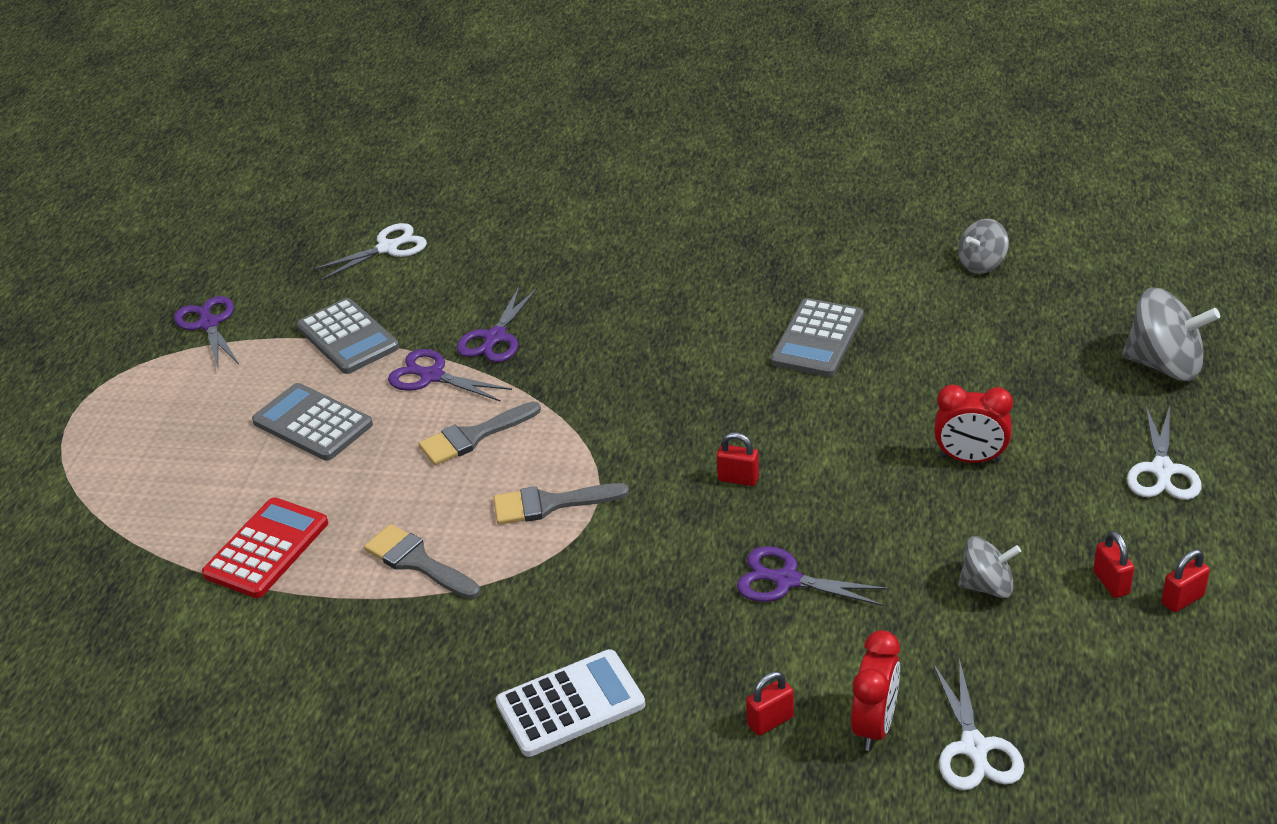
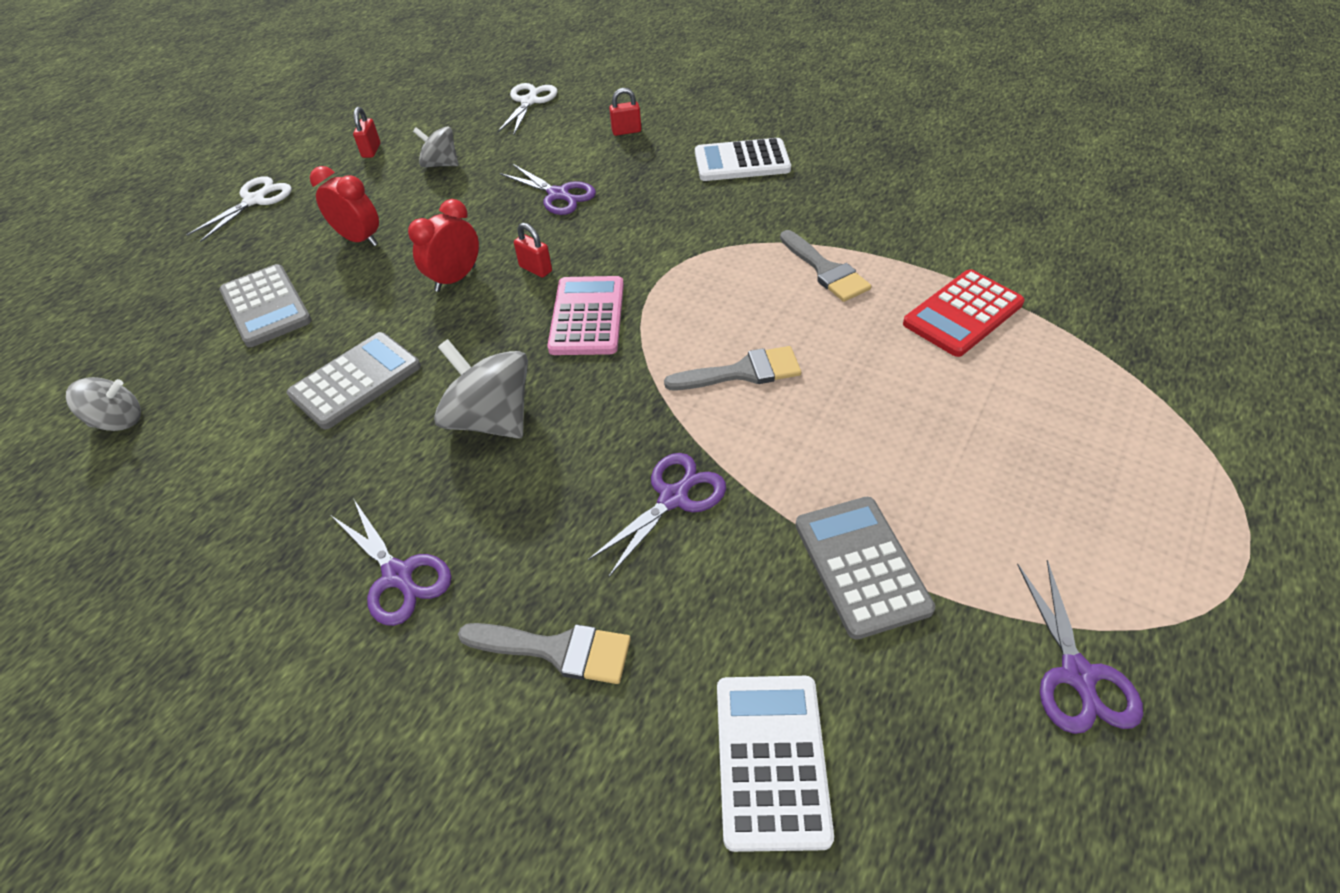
camera: 160 degrees left, 10 degrees up
(312, 423) = (914, 440): grey calculator -> grey calculator (266, 306)
(388, 248) = (771, 760): white scissors -> white calculator
(431, 376) = (766, 463): purple scissors -> purple scissors (398, 576)
(550, 504) = (697, 288): grey brush -> grey brush (557, 650)
(648, 446) = (587, 316): none -> pink calculator
(875, 725) = (571, 119): red clock -> red clock (455, 279)
(1164, 365) = (140, 270): grey spinning top -> grey spinning top (491, 419)
(1182, 599) = (346, 135): red padlock -> none

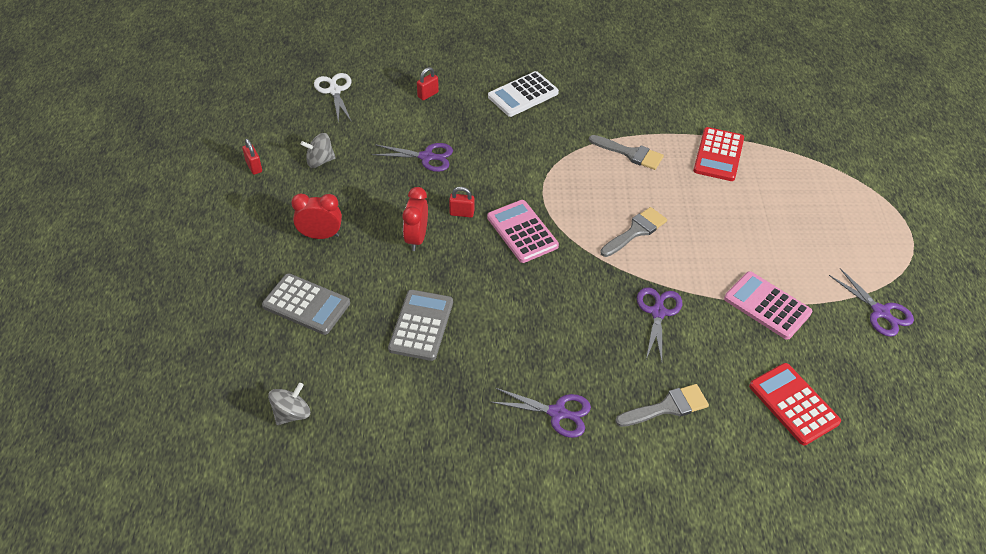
camera: 35 degrees left, 0 degrees up
(255, 200) = (205, 235): white scissors -> none
(491, 419) = (525, 313): grey spinning top -> none
(771, 760) = (793, 404): white calculator -> red calculator
(861, 566) = (767, 306): grey calculator -> pink calculator

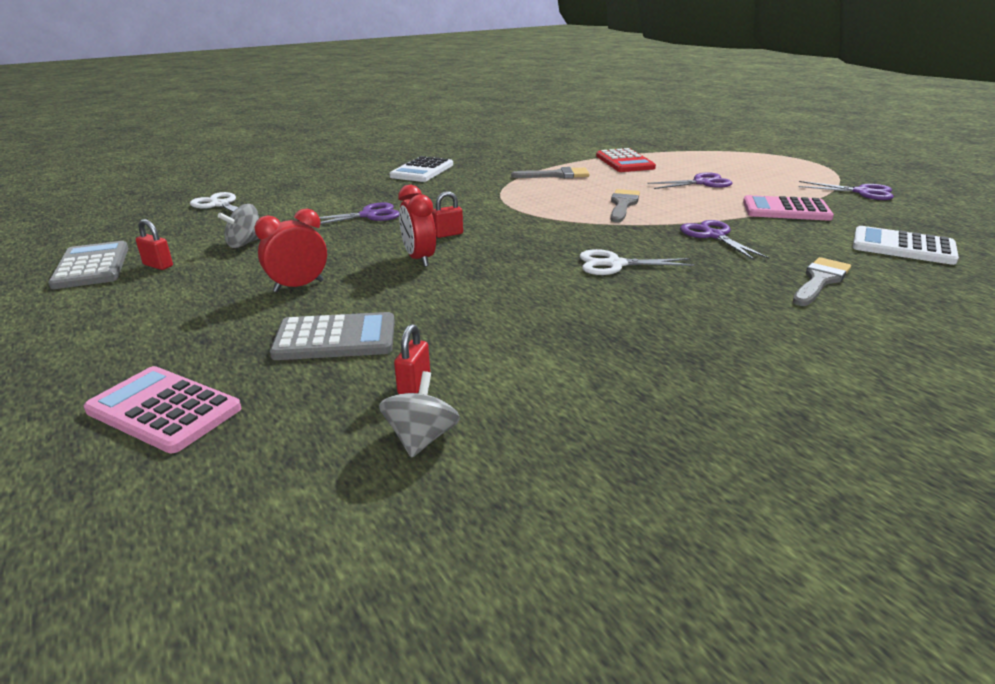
camera: 30 degrees left, 20 degrees down
(421, 325) = (502, 309): grey calculator -> grey calculator (92, 266)
(428, 94) = (328, 187): red padlock -> red padlock (414, 385)
(522, 232) = (524, 229): pink calculator -> pink calculator (164, 410)
(542, 312) = (614, 264): none -> white scissors
(558, 413) = (736, 318): purple scissors -> purple scissors (702, 183)
(793, 404) = (903, 247): red calculator -> white calculator

